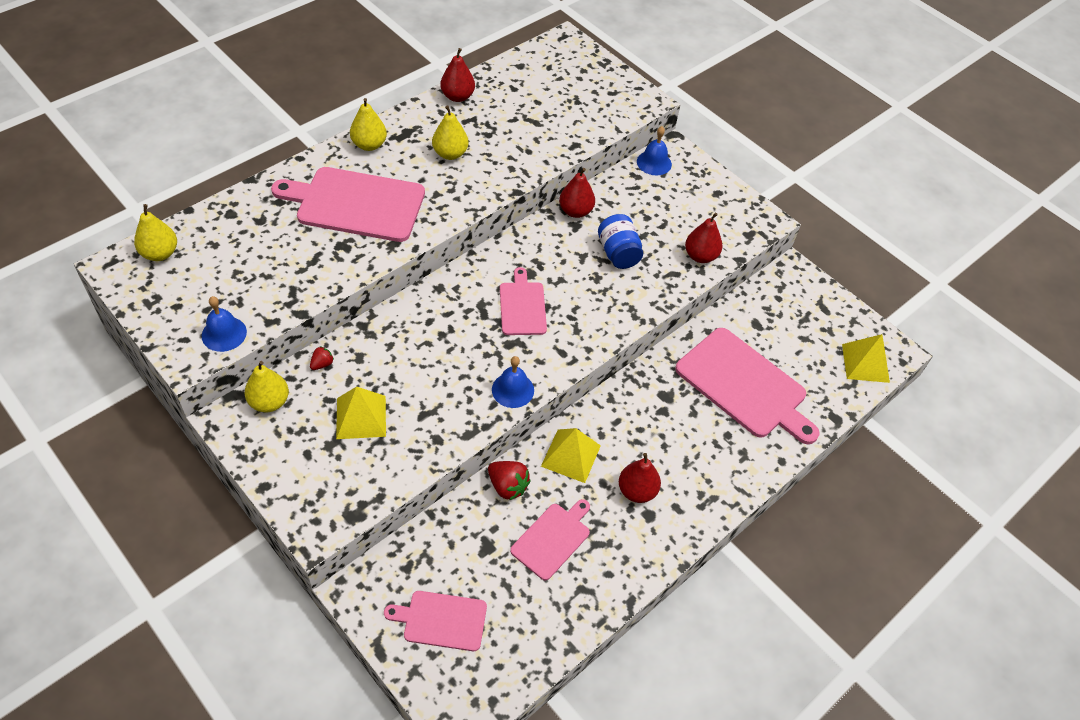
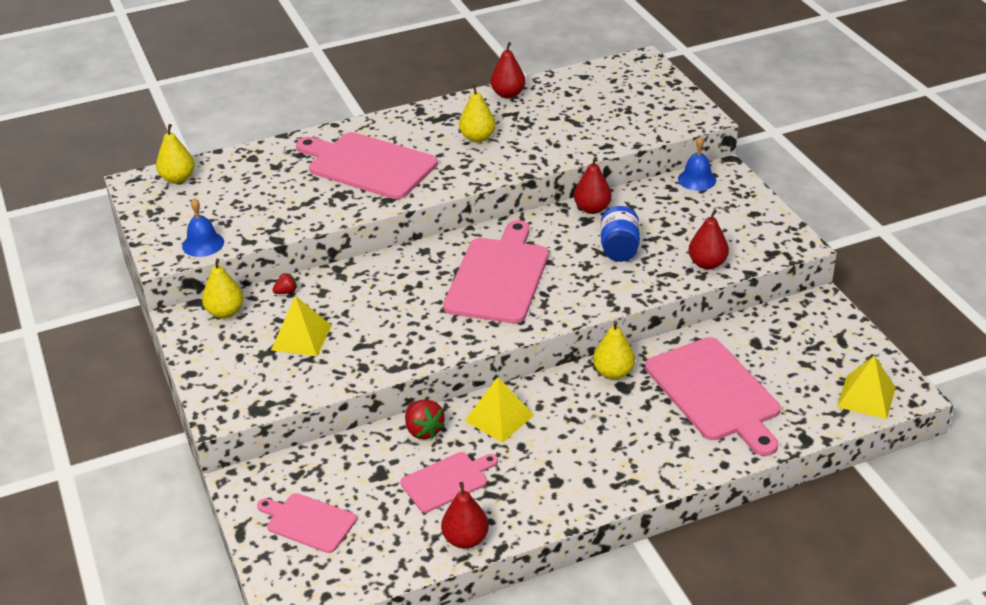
camera: 25 degrees right, 15 degrees down
(369, 145) = (403, 122): yellow pear -> yellow pear (613, 373)
(513, 390) = (455, 341): blue bell -> none
(522, 306) = (499, 277): pink cutting board -> pink cutting board, size x1.79
(637, 491) = (553, 459): red pear -> red pear (465, 539)

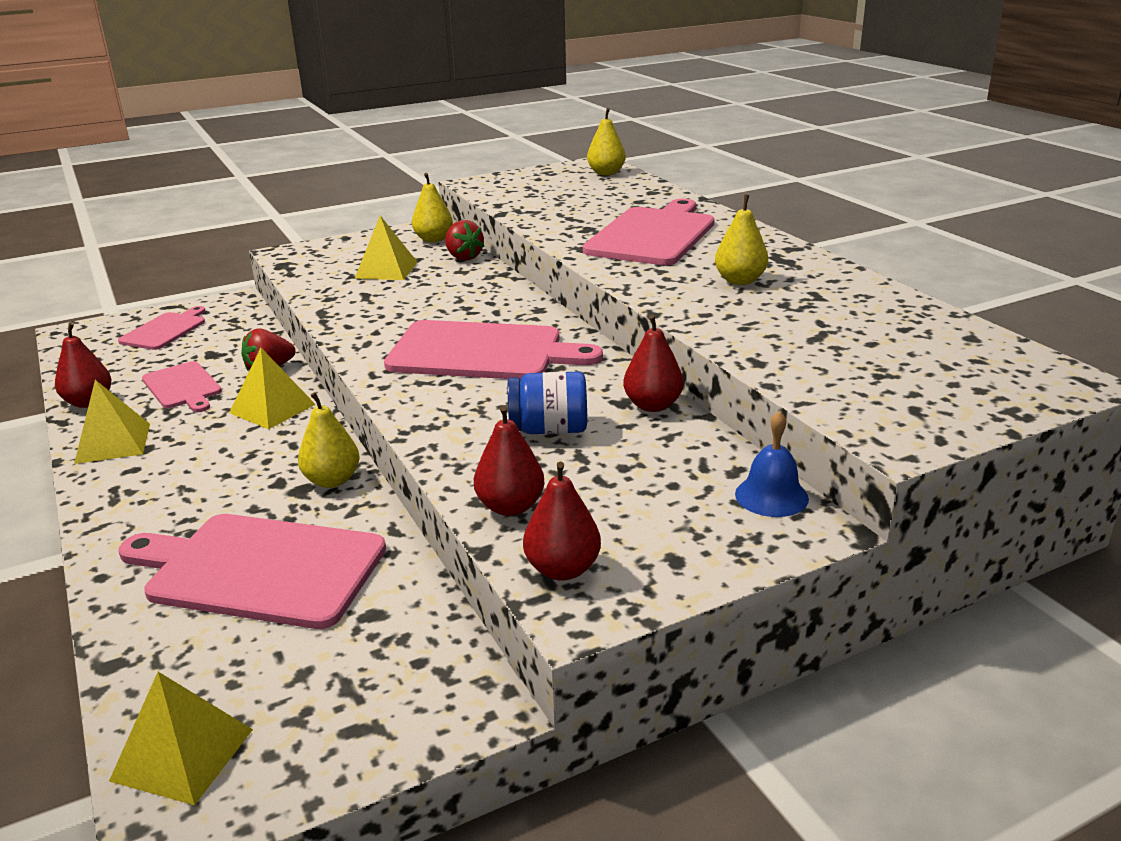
camera: 85 degrees right, 10 degrees down
(203, 244) = (494, 191): blue bell -> none
(286, 292) = (463, 257): red strawberry -> red strawberry, size x1.77
(508, 94) = (871, 291): red pear -> red pear (562, 569)
(545, 503) = (113, 443): none -> yellow pyramid
(714, 393) = (259, 569): pink cutting board -> pink cutting board turned 45 degrees clockwise

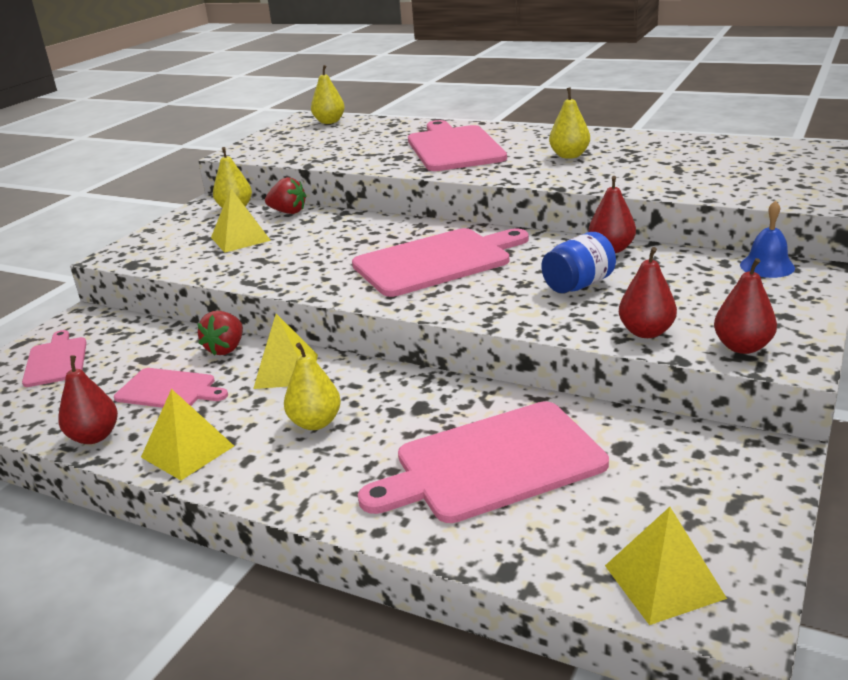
camera: 35 degrees left, 0 degrees up
(332, 480) = (433, 391): yellow pear -> yellow pear (315, 423)

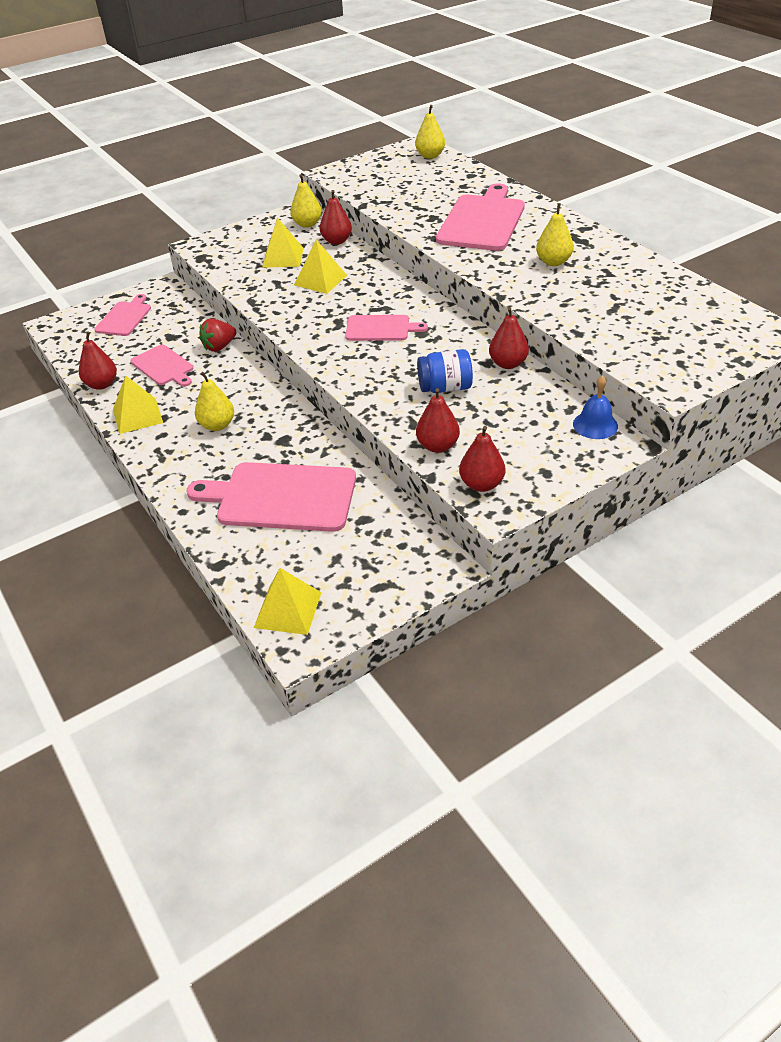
camera: 30 degrees right, 15 degrees up
(286, 371) = (236, 379): yellow pyramid -> yellow pyramid (320, 280)
(288, 212) = (336, 241): red strawberry -> red pear
(437, 261) = (381, 328): pink cutting board -> pink cutting board, size x0.56

